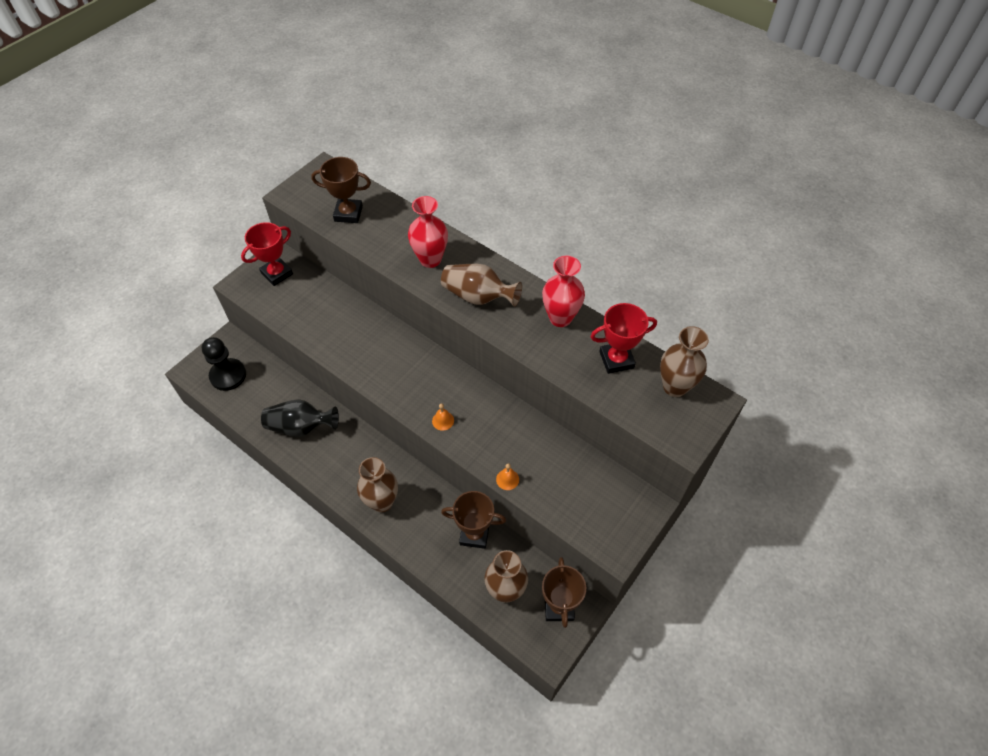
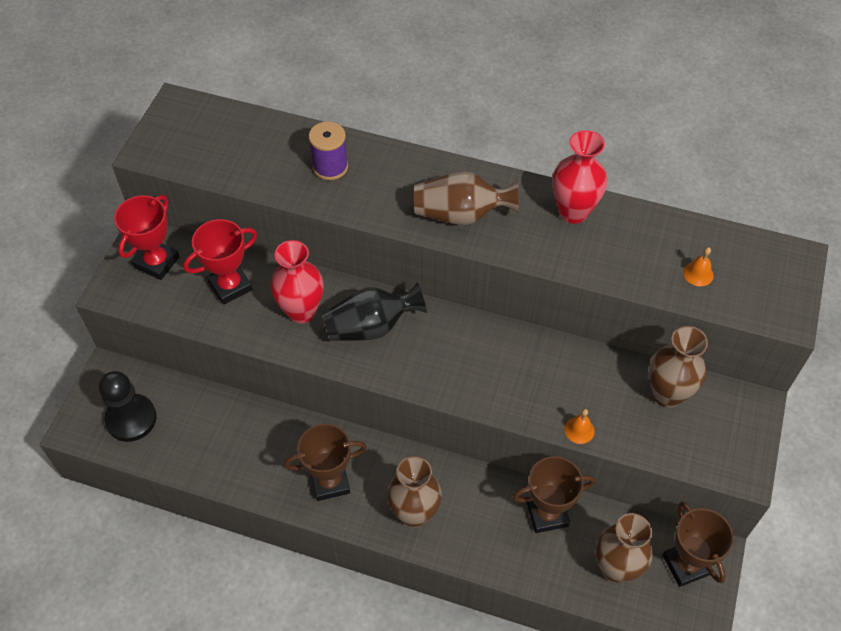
camera: 20 degrees left, 0 degrees up
(300, 427) = (263, 454): black vase -> black vase (370, 327)
(348, 214) = (241, 155): brown trophy -> brown trophy (330, 482)
(404, 238) = (330, 167): none -> purple spool
(430, 259) = (378, 185): red vase -> red vase (301, 311)
(443, 420) = (466, 384): orange bell -> orange bell (698, 274)
(616, 360) = (663, 243): red trophy -> red trophy (230, 286)
(675, 387) = (744, 254): brown vase -> brown vase (667, 394)

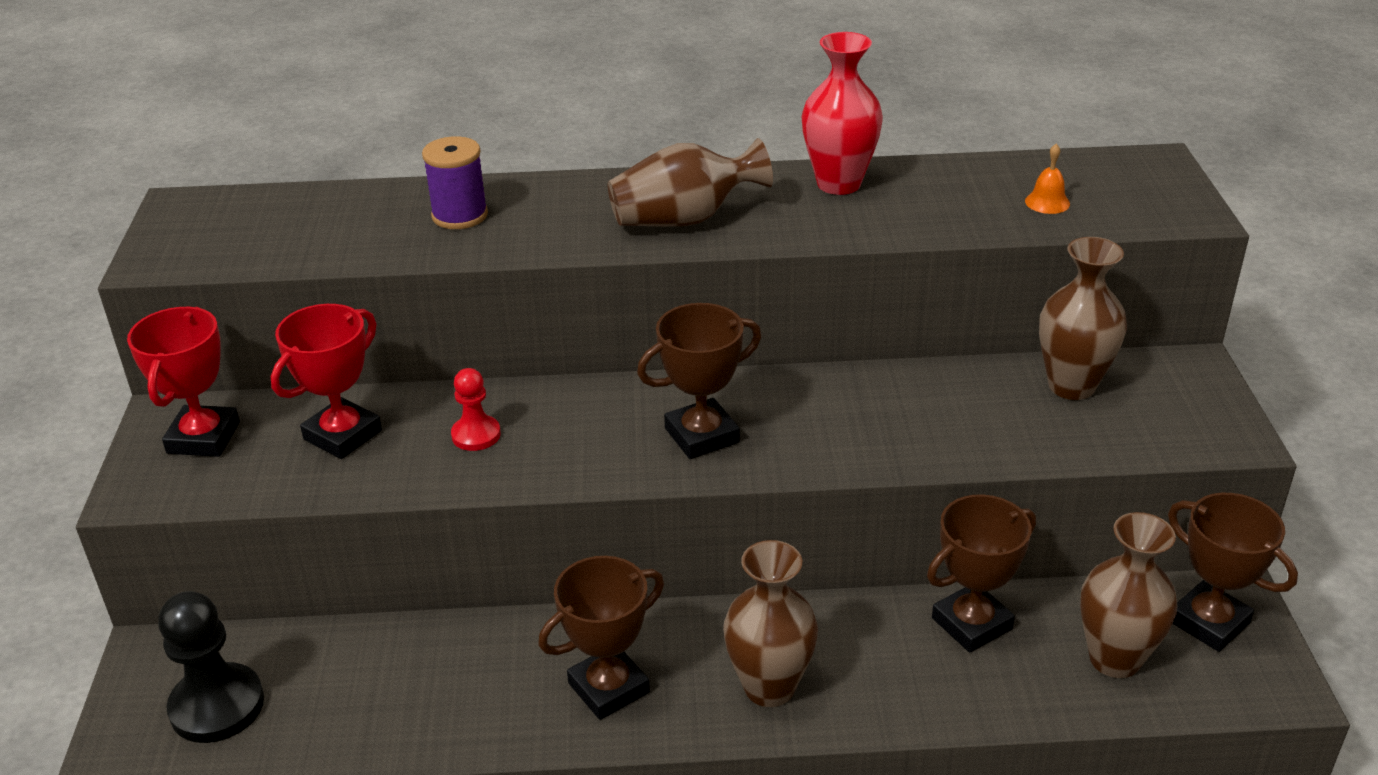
camera: 20 degrees left, 20 degrees down
(301, 311) = (476, 435): red vase -> red pawn
(370, 327) = (596, 425): black vase -> none
(426, 356) = (702, 435): none -> brown trophy
(579, 430) = (979, 456): orange bell -> none

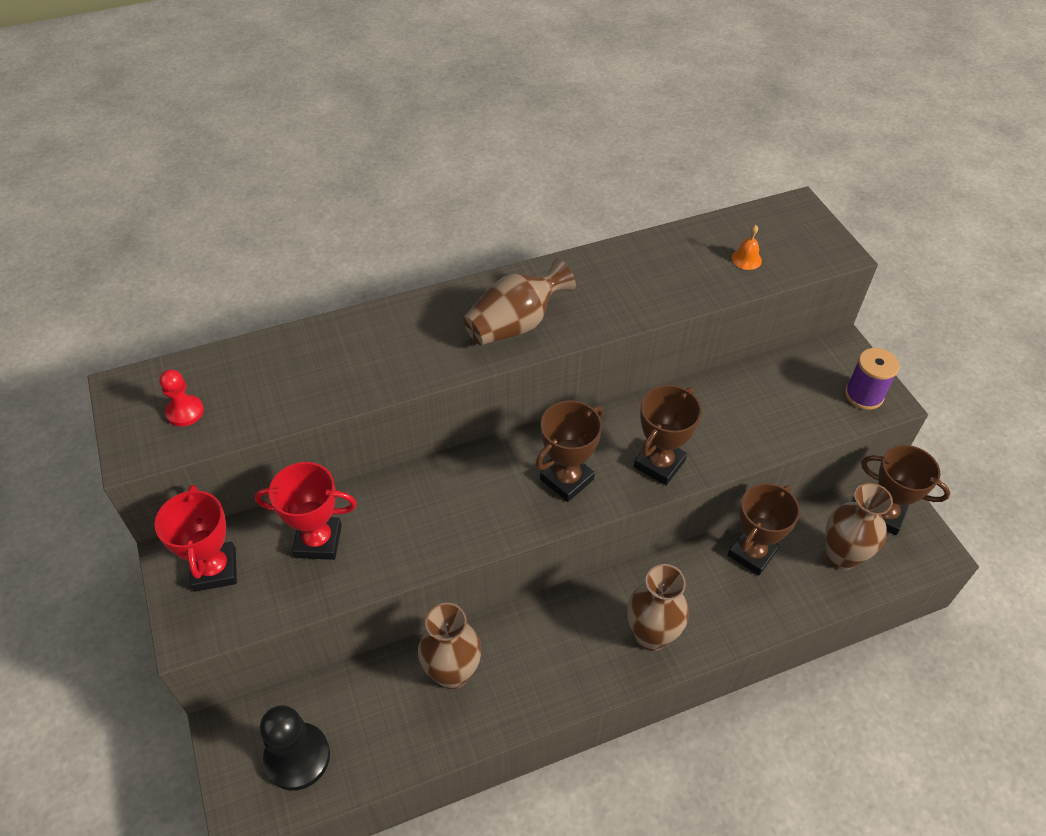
camera: 20 degrees left, 15 degrees up
(342, 435) = (318, 541): red trophy -> red trophy turned 75 degrees clockwise
(460, 215) = (351, 354): purple spool -> purple spool (864, 395)
(476, 435) = (414, 517): red pawn -> red pawn (185, 412)
(608, 688) = (552, 665): brown trophy -> brown trophy (659, 463)
(838, 184) = (605, 268): red vase -> none
(1071, 386) = (779, 381): brown vase -> brown vase (452, 673)

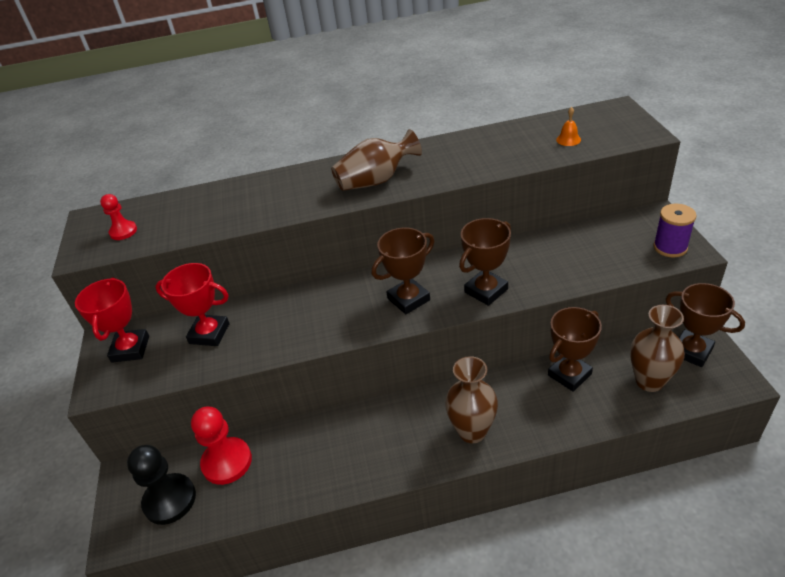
camera: 15 degrees right, 10 degrees down
(358, 700) = (227, 462): none -> red pawn
(452, 673) = (304, 448): brown vase -> none

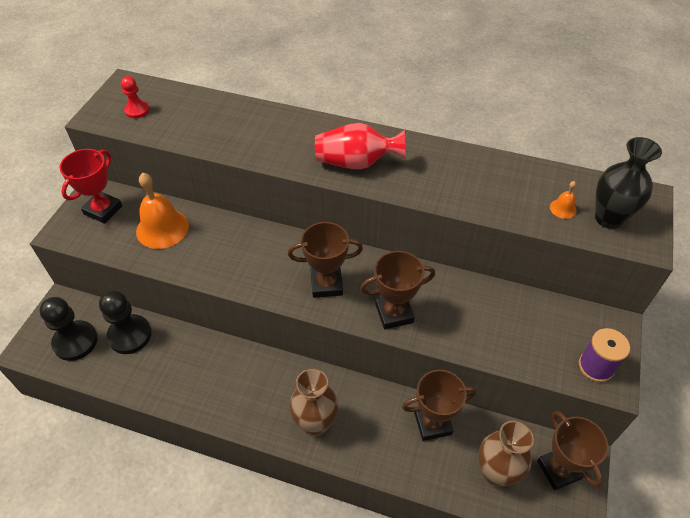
camera: 25 degrees right, 10 degrees up
(209, 333) = (162, 228): red trophy -> orange bell
(227, 462) = (130, 335): red pawn -> black pawn
(375, 181) = (356, 163): brown vase -> red vase
(606, 131) = (608, 218): none -> black vase

